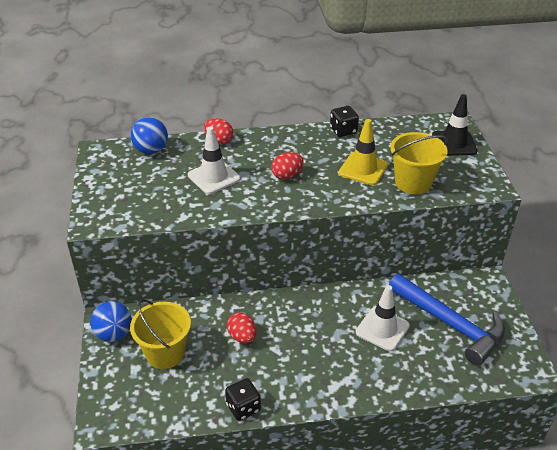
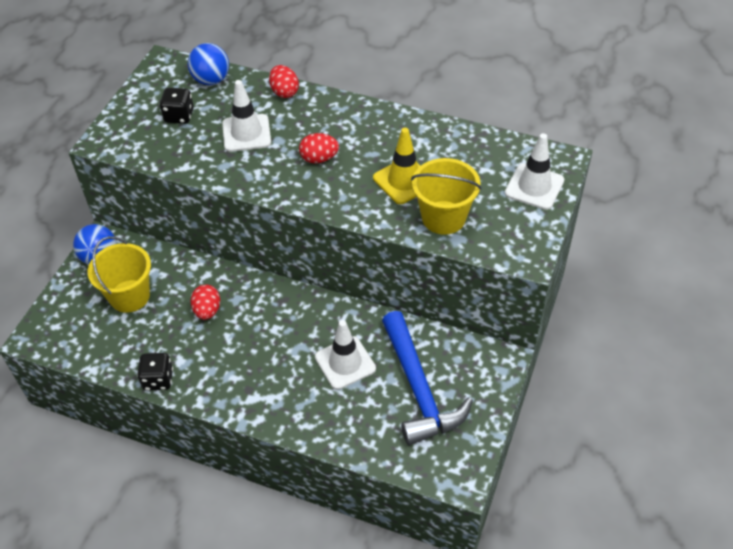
camera: 30 degrees right, 10 degrees up
(343, 131) = (423, 126): black dice -> black dice (179, 116)
(454, 143) = (534, 187): black traffic cone -> white traffic cone

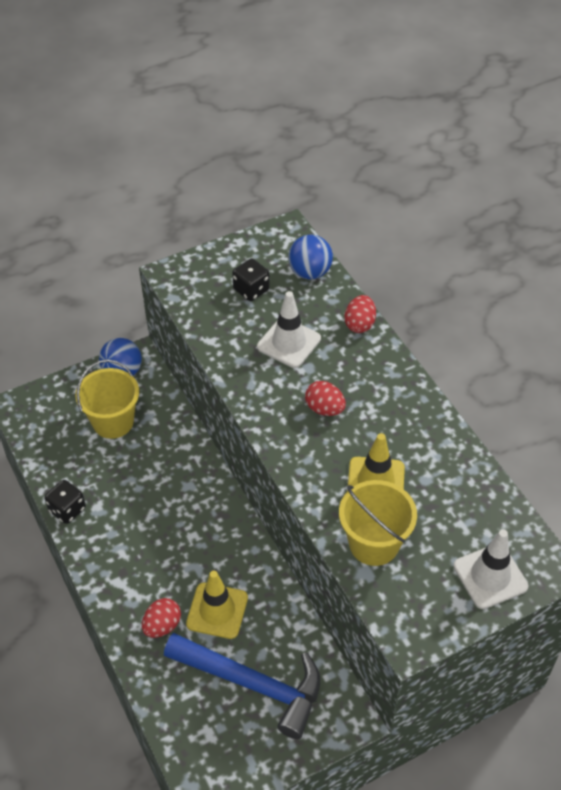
camera: 40 degrees right, 0 degrees up
(207, 310) = (157, 479): red egg -> red egg (162, 625)
(345, 363) = (217, 611): white traffic cone -> yellow traffic cone
(419, 389) = (253, 684): blue hammer -> blue hammer turned 90 degrees counterclockwise

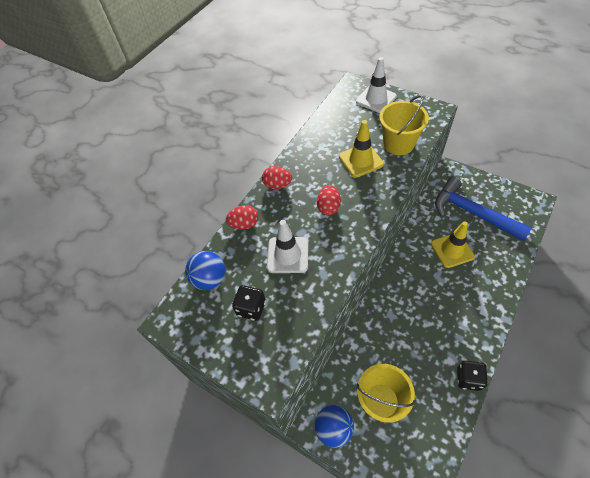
camera: 115 degrees left, 5 degrees up
(162, 625) = (484, 270): red egg -> red egg (277, 185)
(253, 684) = (472, 213): blue hammer -> blue hammer turned 45 degrees counterclockwise

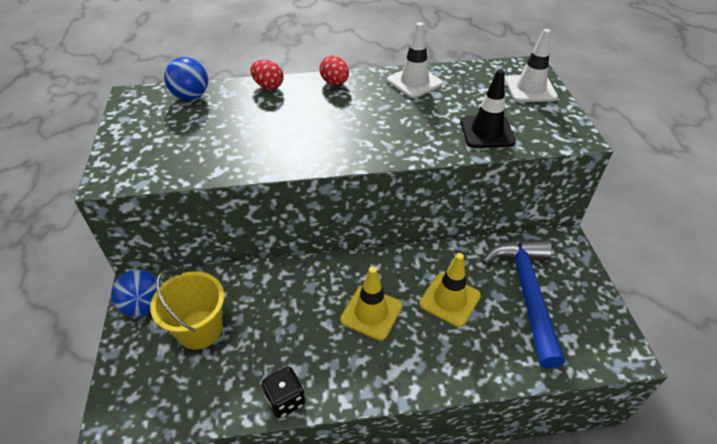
camera: 45 degrees right, 10 degrees down
(251, 308) = (180, 132): black dice -> none
(288, 255) = (258, 125): white traffic cone -> white traffic cone (414, 82)
(328, 207) = (342, 124): red egg -> none
(360, 160) = (429, 117): yellow traffic cone -> yellow traffic cone (371, 313)
(398, 144) = (487, 132): yellow bucket -> black traffic cone

